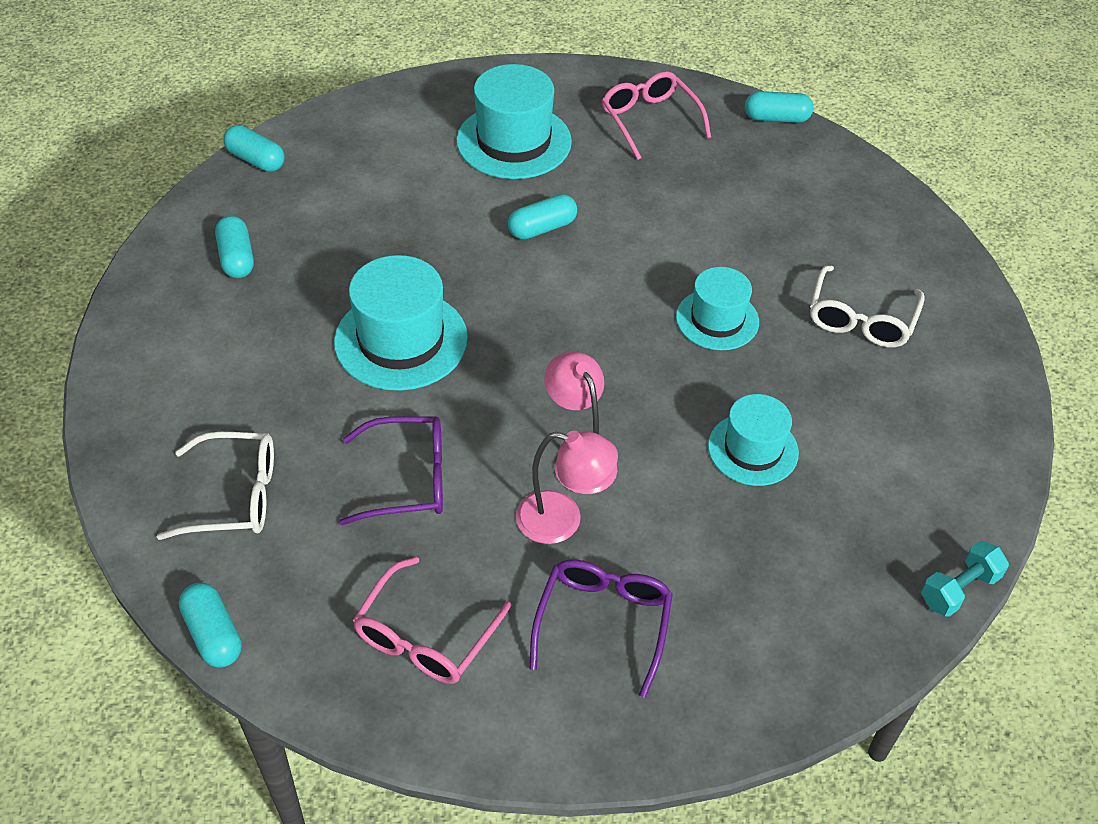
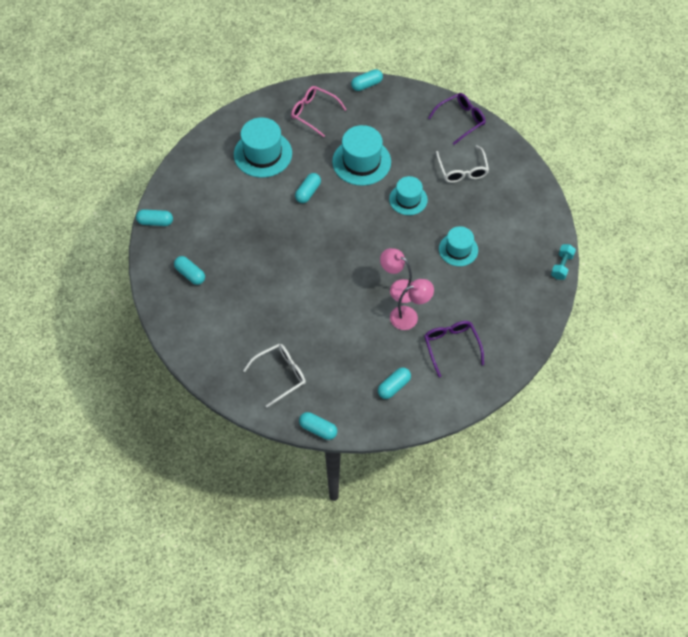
camera: 30 degrees left, 10 degrees up
(401, 340) = (291, 275): turquoise hat -> turquoise hat (361, 162)
(408, 479) = (341, 331): purple glasses -> purple glasses (461, 120)
(425, 636) = (394, 386): pink glasses -> turquoise capsule

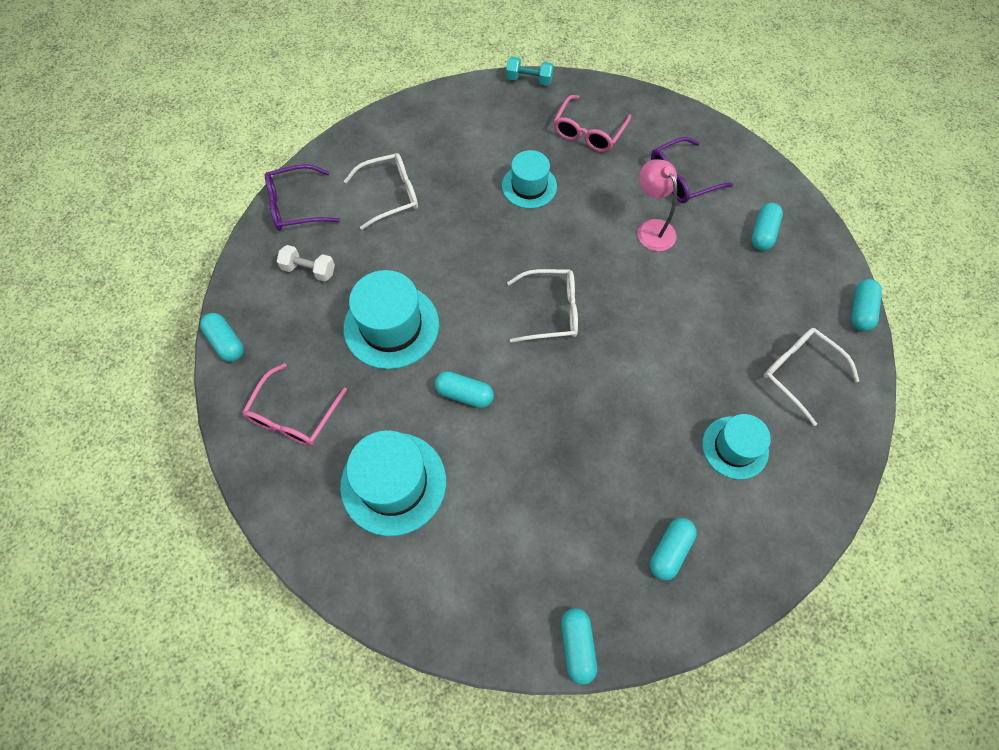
camera: 100 degrees left, 5 degrees up
(355, 245) = (551, 311): none -> white glasses
(394, 386) = (763, 233): turquoise capsule -> turquoise capsule turned 75 degrees clockwise
(398, 288) = (611, 248): pink lamp -> none
(408, 199) = (454, 254): turquoise hat -> turquoise hat (735, 447)
(410, 124) = (309, 270): none -> white dumbbell
(461, 120) = (295, 206): purple glasses -> purple glasses turned 60 degrees counterclockwise
(503, 295) = (588, 132): none -> pink glasses

